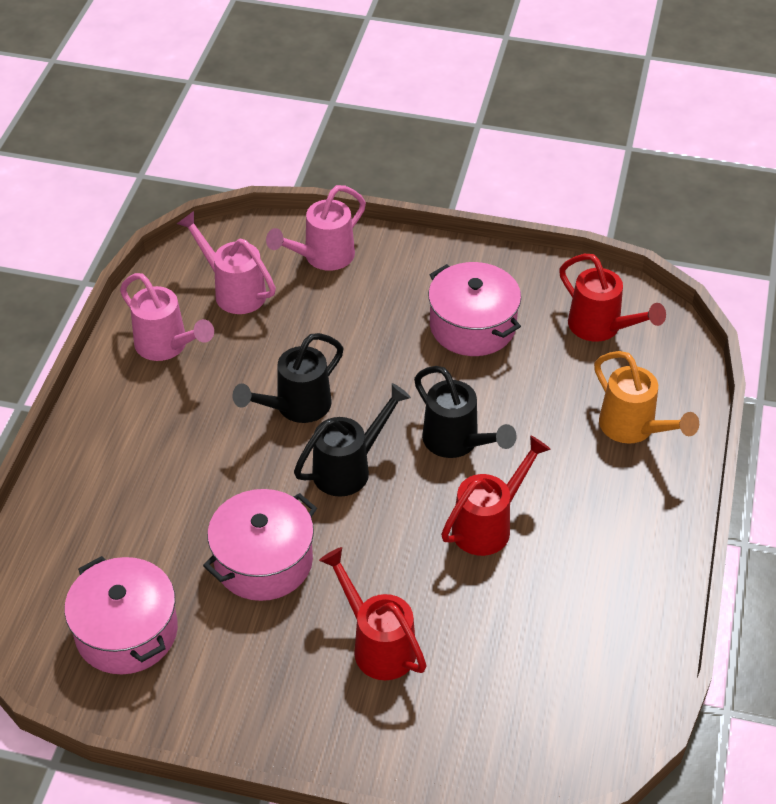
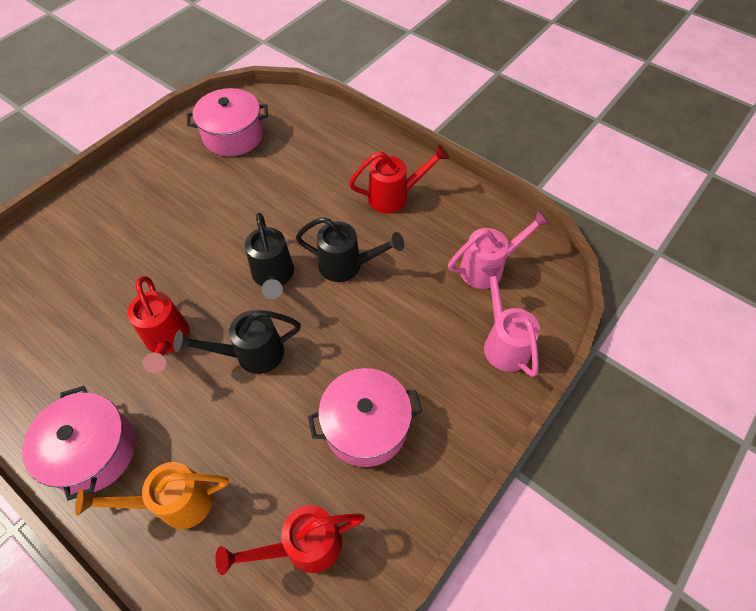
camera: 115 degrees right, 10 degrees up
(167, 346) = (447, 212): pink watering can -> none
(263, 561) = (234, 206): pink pot -> pink pot (93, 451)
(296, 407) = (347, 266): black watering can -> black watering can turned 120 degrees clockwise
(377, 644) = (133, 240): red watering can -> red watering can (395, 196)

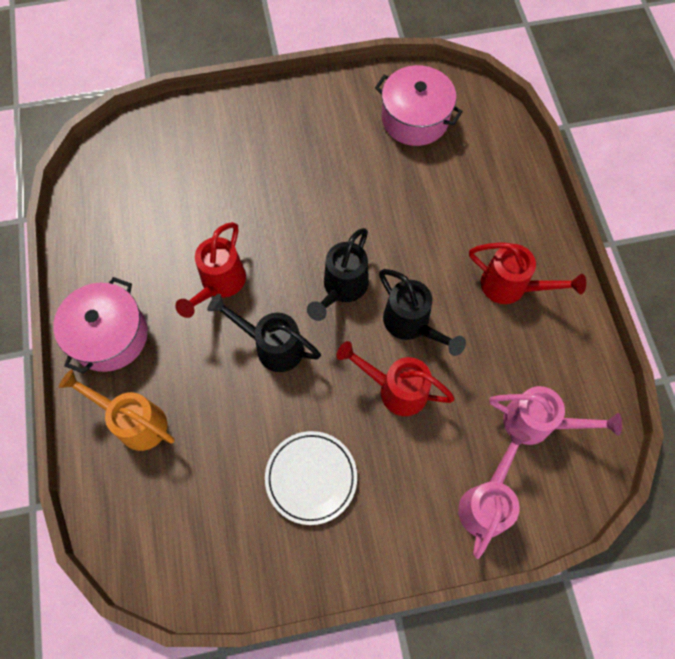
camera: 40 degrees right, 10 degrees up
(303, 546) = (194, 529): red watering can -> red watering can (395, 389)
(366, 426) = (311, 478): pink pot -> white plate

